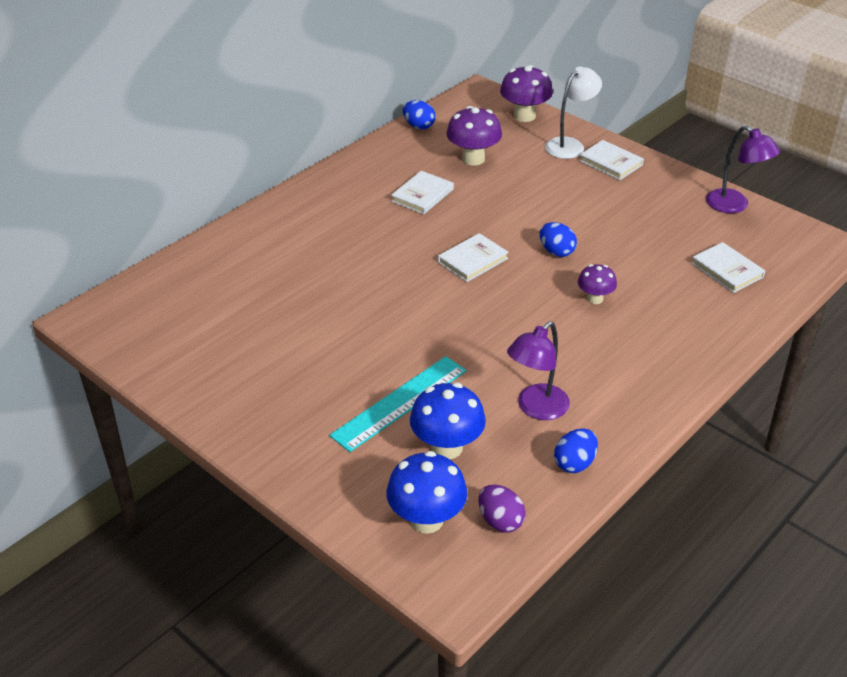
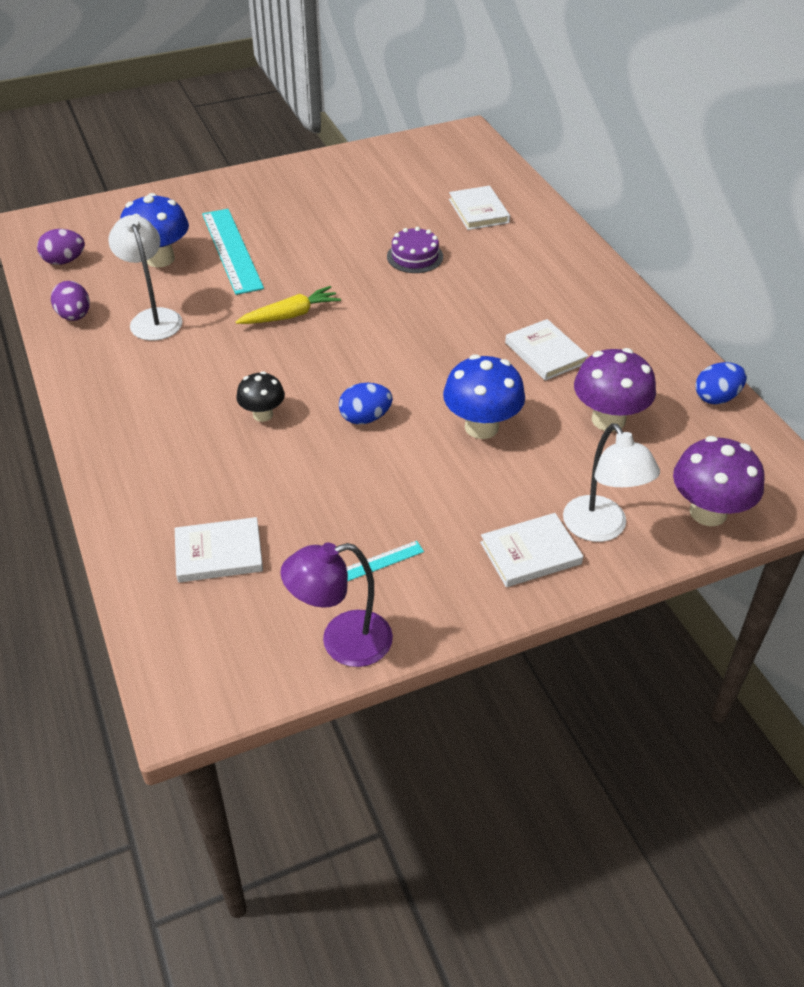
camera: 115 degrees right, 5 degrees up
(337, 287) = (415, 256): none -> purple cake
(426, 520) = (103, 230): blue mushroom -> blue mushroom (481, 427)
(470, 328) = (290, 315): none -> yellow carrot
(473, 260) = (395, 351): white book -> white book (478, 211)
(536, 408) = (153, 318): purple lamp -> white lamp
(574, 463) = (75, 316): blue egg -> purple egg
(595, 299) = (263, 414): purple mushroom -> black mushroom
(668, 209) = (381, 561): none -> turquoise ruler

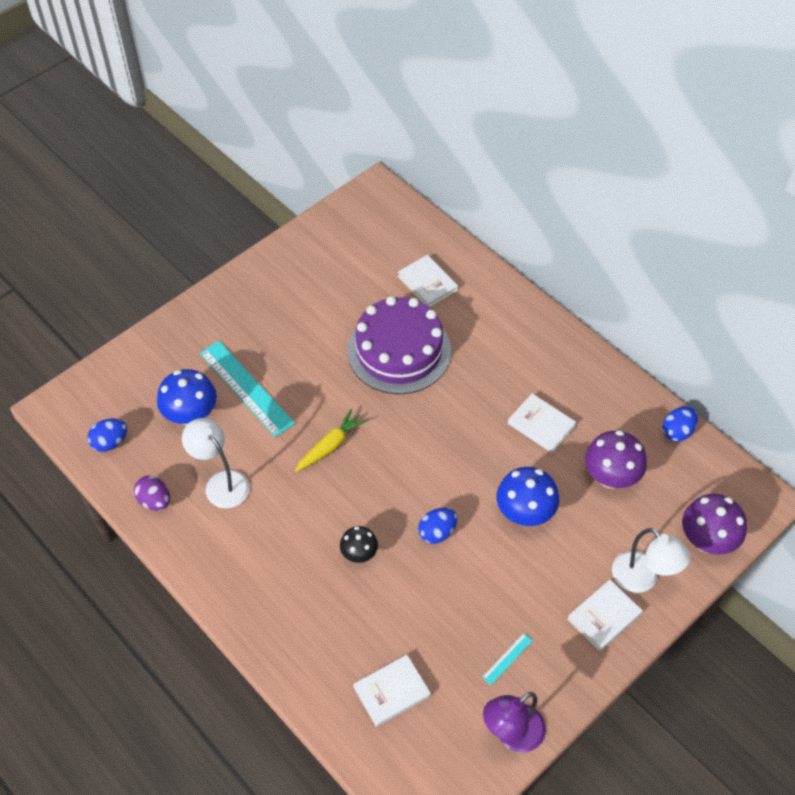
camera: 20 degrees left, 10 degrees up
(64, 261) = (110, 442): purple egg -> blue egg
(415, 256) = (399, 351): purple cake -> purple cake, size x2.18

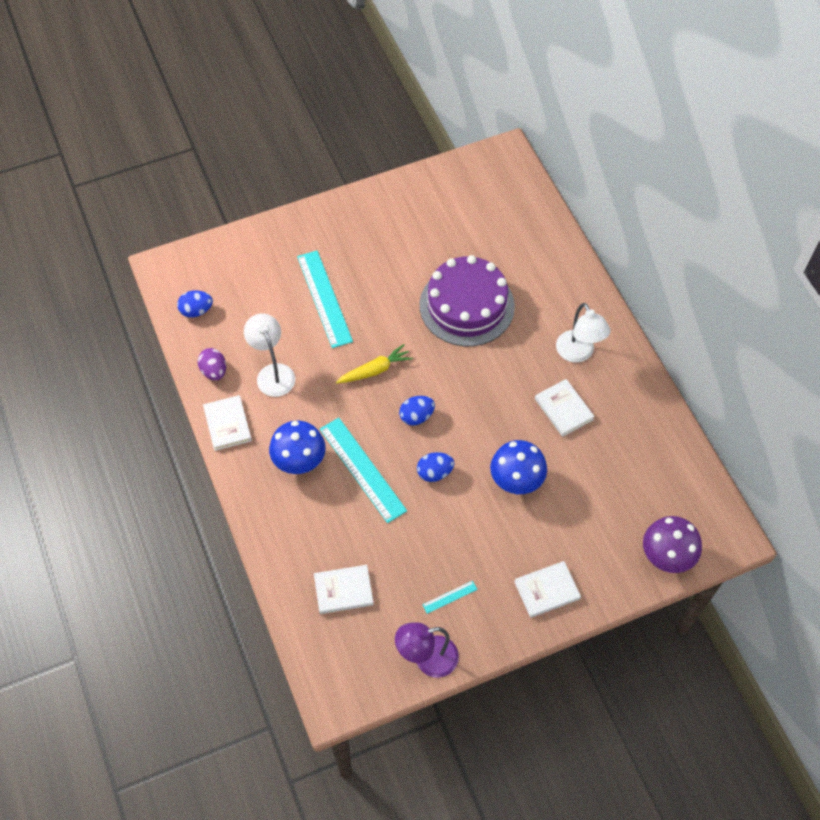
camera: 20 degrees right, 5 degrees up
(191, 415) = (270, 308): blue mushroom -> blue mushroom (299, 461)
(359, 554) = (362, 469): black mushroom -> turquoise ruler
(427, 283) = (516, 252): white book -> white book (227, 424)
(610, 477) = (605, 474): purple mushroom -> none
(642, 579) = (594, 570): white lamp -> white lamp (578, 353)
(677, 431) = (683, 453): blue egg -> blue egg (416, 416)

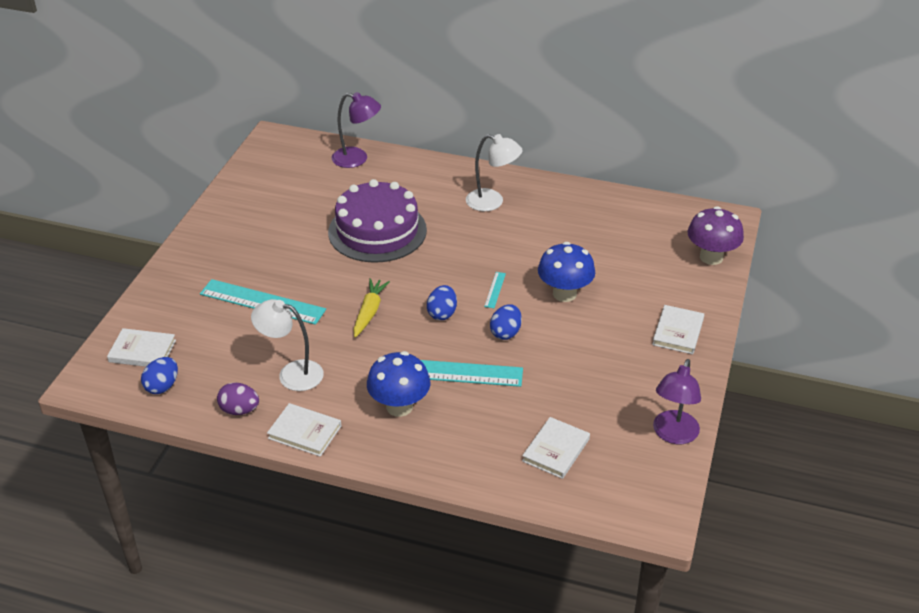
camera: 50 degrees left, 20 degrees down
(449, 597) = (628, 389): turquoise ruler -> turquoise ruler (495, 290)
(537, 225) = (357, 159): none -> purple lamp
(563, 409) = (531, 235): white book -> white book (142, 351)

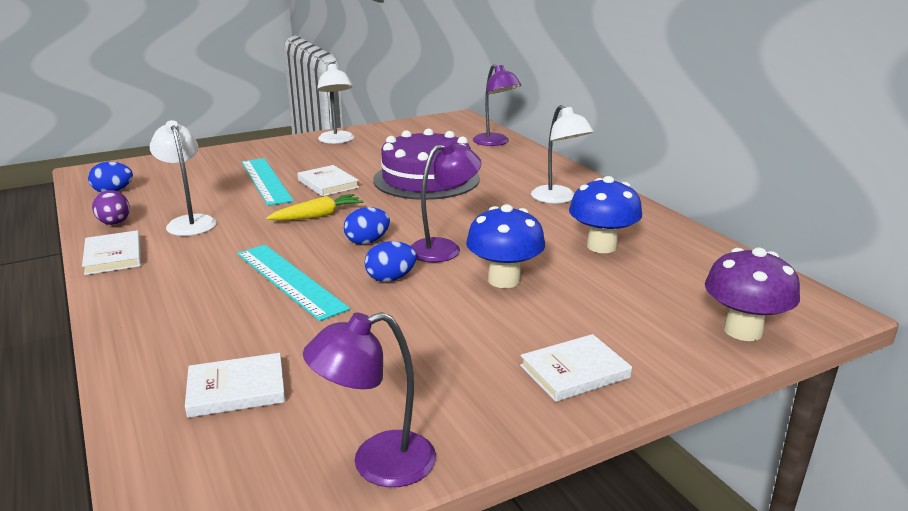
camera: 45 degrees right, 15 degrees down
(142, 351) = (148, 172): white book -> white book (328, 184)
(227, 224) = (337, 141): none -> white lamp
(399, 406) = (202, 278): blue mushroom -> blue mushroom (601, 246)
(495, 290) = (444, 248): turquoise ruler -> purple lamp

